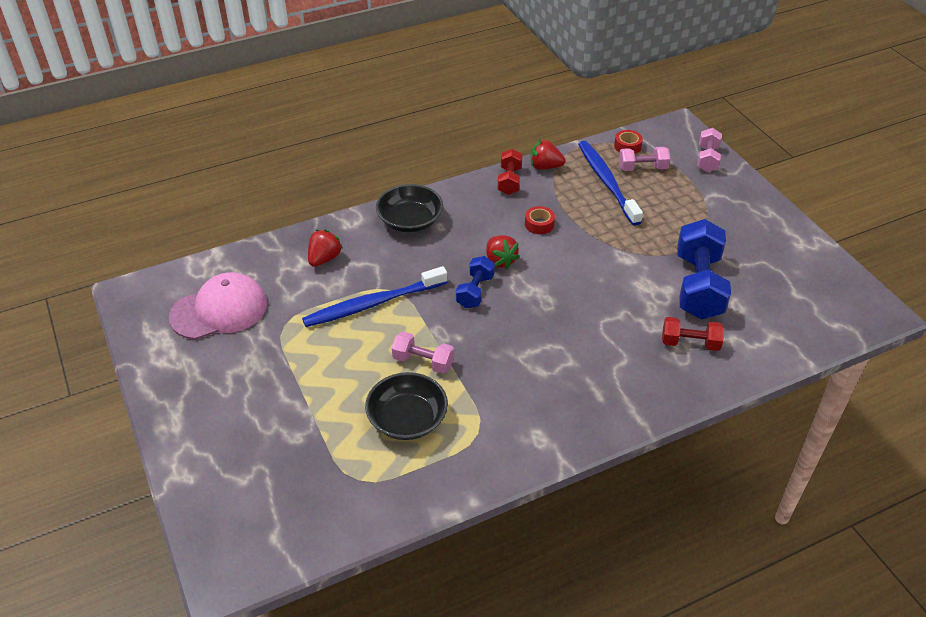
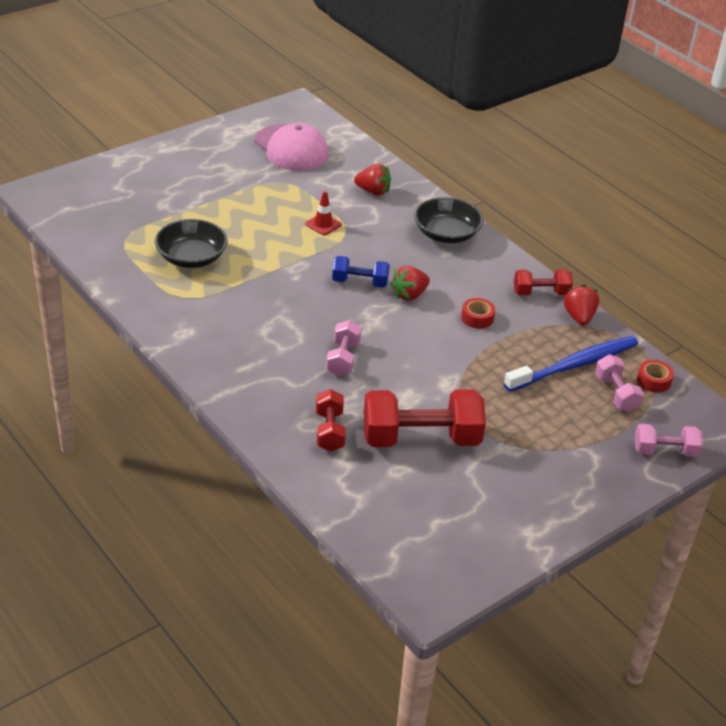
camera: 75 degrees right, 5 degrees down
(372, 304) = (323, 224): blue toothbrush -> red traffic cone
(423, 362) = (259, 260): pink dumbbell -> pink dumbbell (343, 359)
(698, 286) = (421, 439): blue dumbbell -> red dumbbell

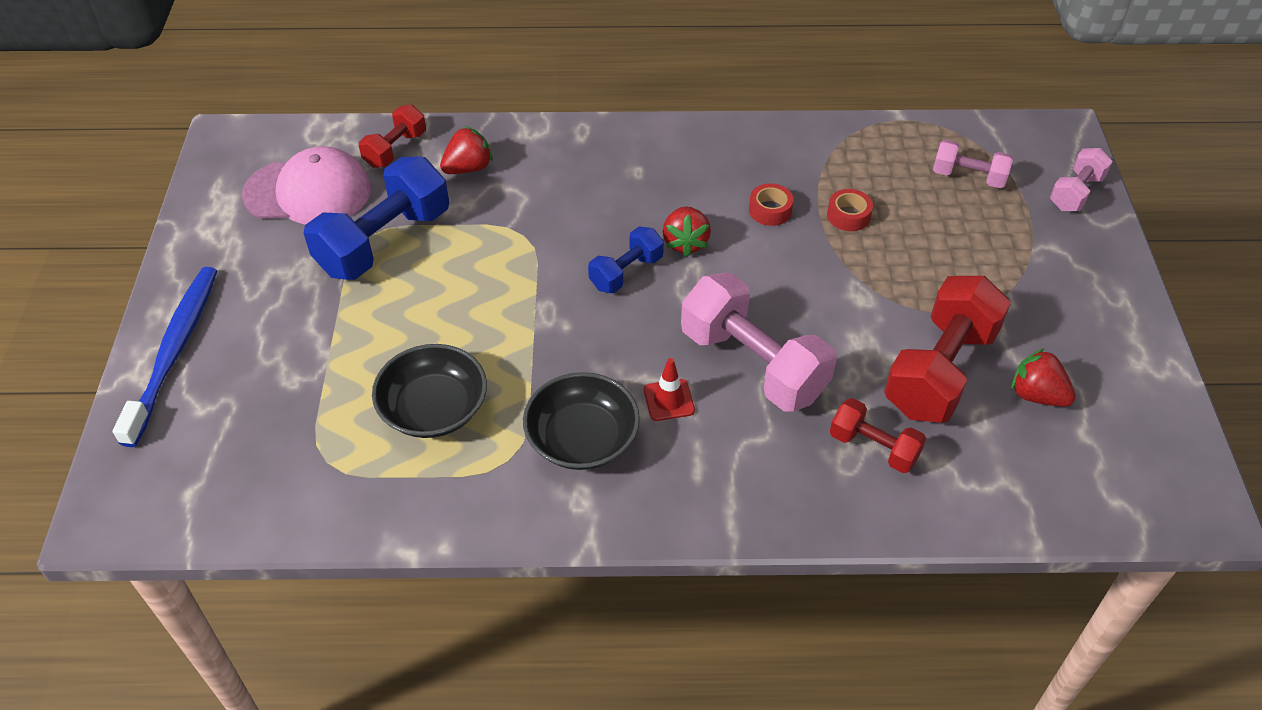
camera: 50 degrees left, 10 degrees up
(285, 189) = (384, 242): none -> blue dumbbell
(323, 224) = (487, 245): red traffic cone -> red traffic cone (669, 400)
(343, 359) = (753, 364): pink dumbbell -> pink dumbbell, size x1.85
(446, 234) = (604, 153): black bowl -> black bowl (582, 438)
(541, 293) = (768, 139): red dumbbell -> red dumbbell (395, 149)
(575, 365) = (903, 180): blue toothbrush -> blue toothbrush (175, 351)
(579, 317) = (830, 134): red strawberry -> red strawberry (1036, 395)
(653, 381) = (967, 139): red tape -> red tape (848, 216)

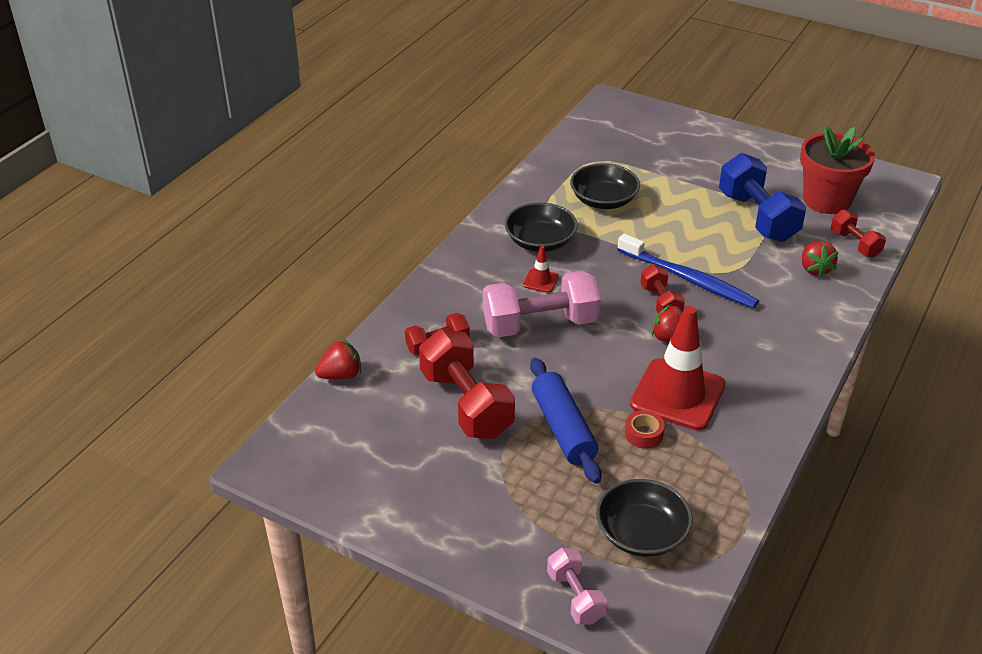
camera: 120 degrees right, 10 degrees down
(175, 351) = (711, 133): blue toothbrush -> blue toothbrush (689, 279)
(308, 192) = (826, 200): pink cap -> red flower pot
(626, 272) = (660, 302): blue dumbbell -> red dumbbell
(770, 210) = (677, 395): red tape -> red traffic cone
(898, 276) = (563, 429): none -> blue rolling pin
(968, 177) = (641, 533): pink dumbbell -> black bowl
(1036, 395) = (408, 439): red strawberry -> red strawberry (341, 375)

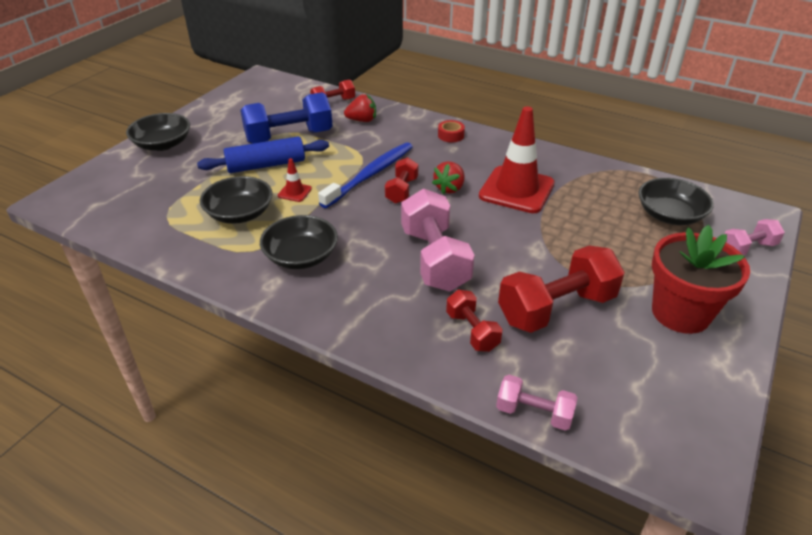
camera: 90 degrees left, 0 degrees up
(341, 375) = (534, 413): red strawberry -> pink dumbbell
(540, 281) = (367, 257): red traffic cone -> red traffic cone (294, 192)
(563, 429) = (572, 249): blue rolling pin -> blue rolling pin (266, 165)
(643, 434) = (566, 208): red tape -> red tape (450, 135)
(660, 302) = (401, 190): red dumbbell -> red dumbbell turned 60 degrees counterclockwise
(720, 139) = (163, 144): none -> black bowl
(826, 200) = (274, 107): red flower pot -> red flower pot (680, 313)

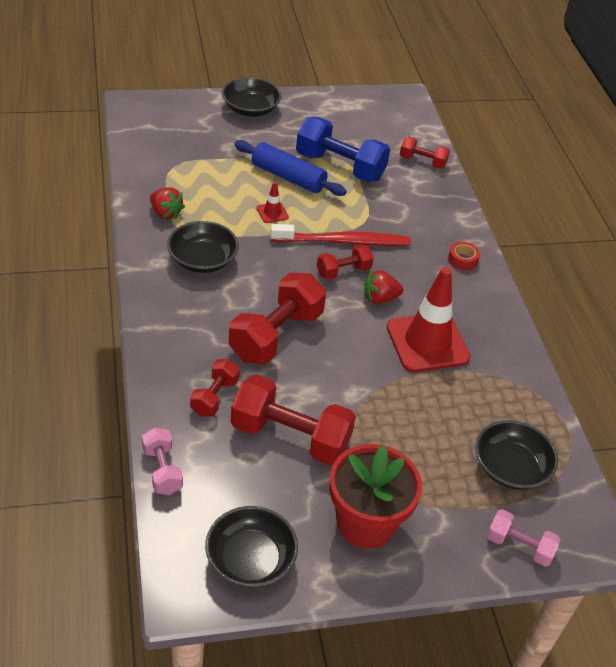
camera: 45 degrees right, 5 degrees up
(239, 213) = (215, 200): black bowl -> black bowl (250, 559)
(362, 120) = (416, 193): red strawberry -> red strawberry (165, 213)
(371, 174) = (344, 242): blue toothbrush -> red toothbrush
(435, 259) = (276, 335): pink dumbbell -> red dumbbell

